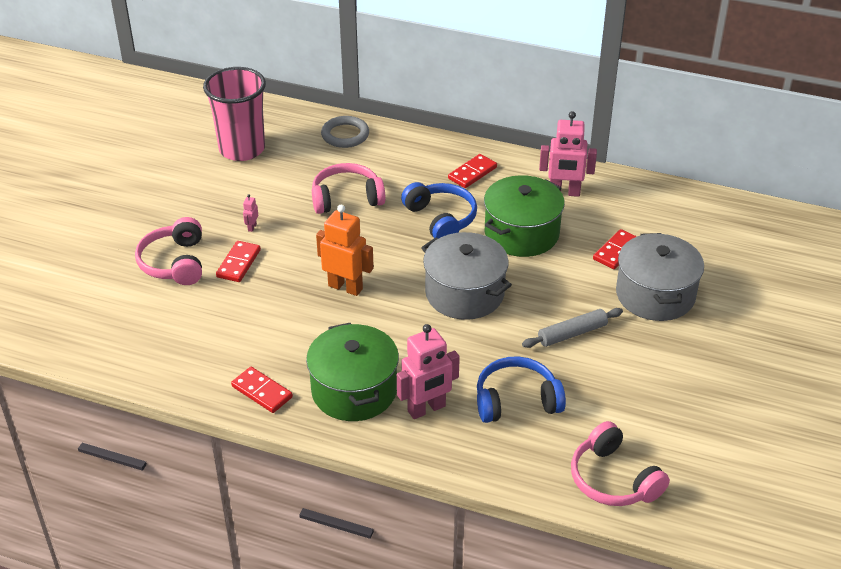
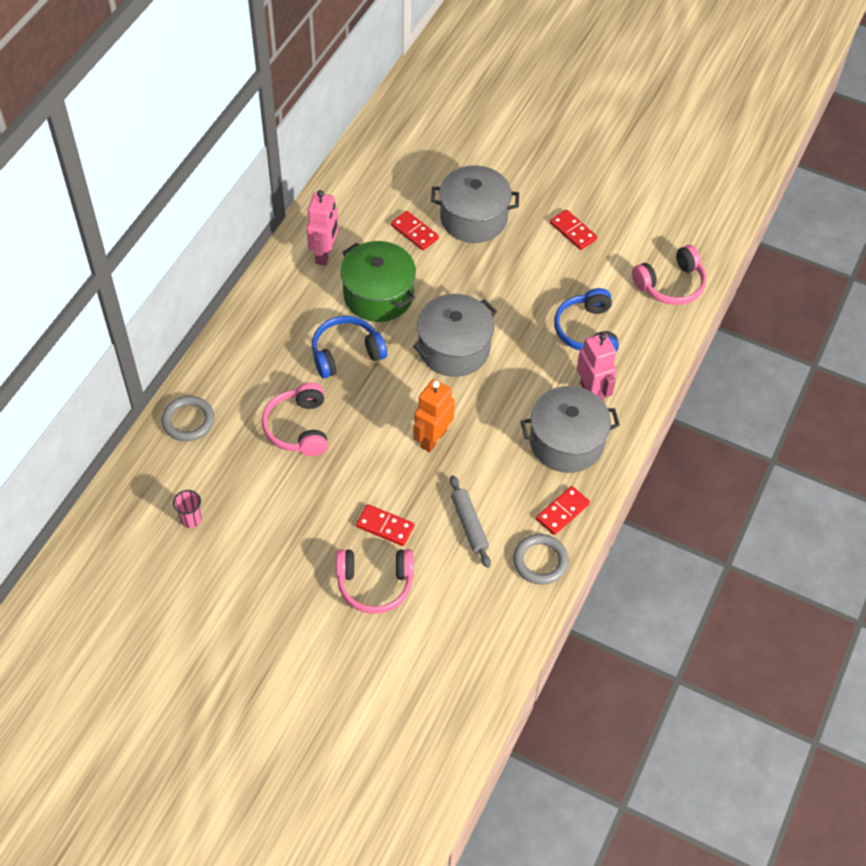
camera: 85 degrees left, 15 degrees up
(199, 377) = (540, 561): none -> grey ring
(242, 149) = (191, 519): pink cup -> pink cup, size x0.41
(252, 227) = (330, 513): pink robot -> none
(354, 390) = (566, 442): green pot -> grey pot
(472, 173) = (279, 319): red domino -> red domino (573, 231)
(572, 333) = (513, 281): grey rolling pin -> grey rolling pin (469, 524)

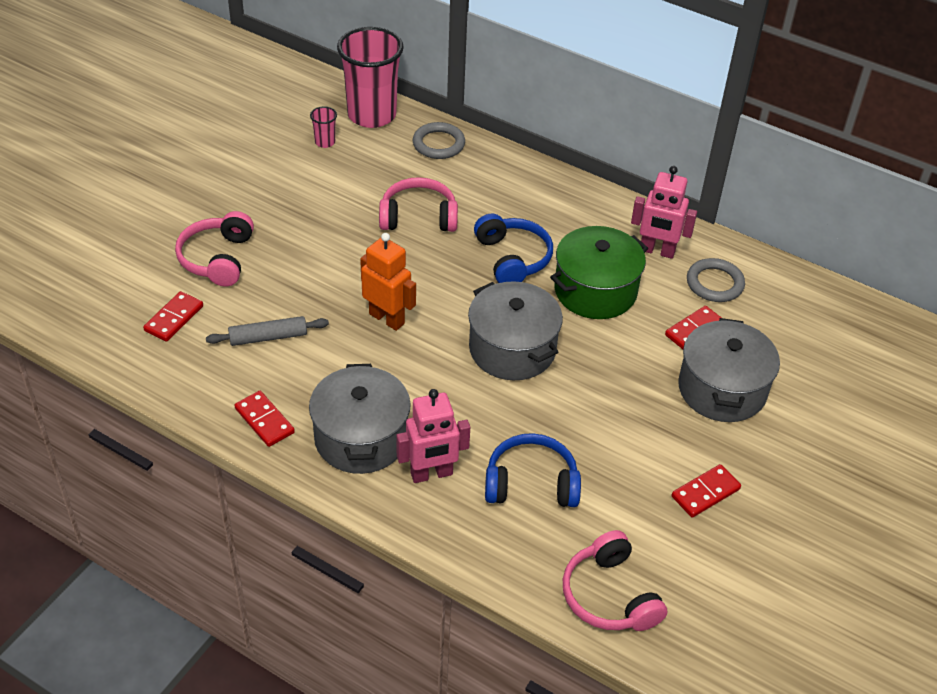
camera: 95 degrees right, 10 degrees down
(143, 483) = (372, 115): none -> pink cup
(385, 526) = (283, 271): red domino -> red domino (174, 318)
(540, 561) = (205, 392): grey ring -> grey ring (714, 283)

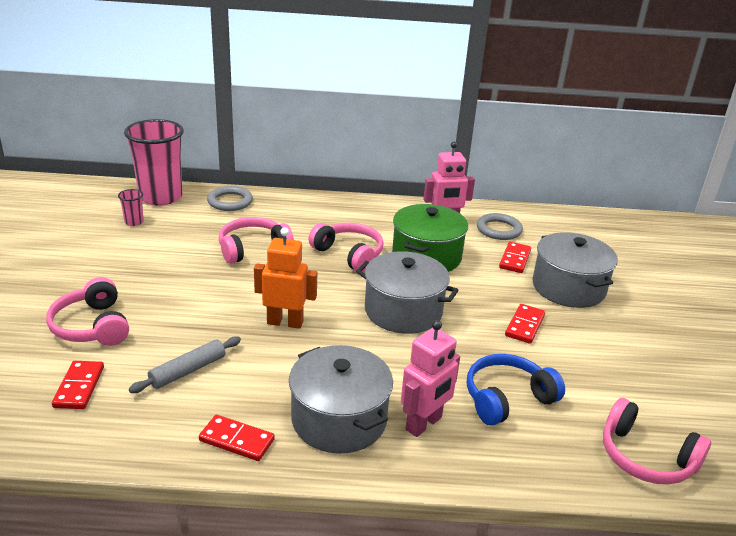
camera: 30 degrees left, 15 degrees down
(512, 258) = (349, 254): blue headphones -> pink headphones
(705, 493) = (628, 355): red domino -> red domino (524, 325)

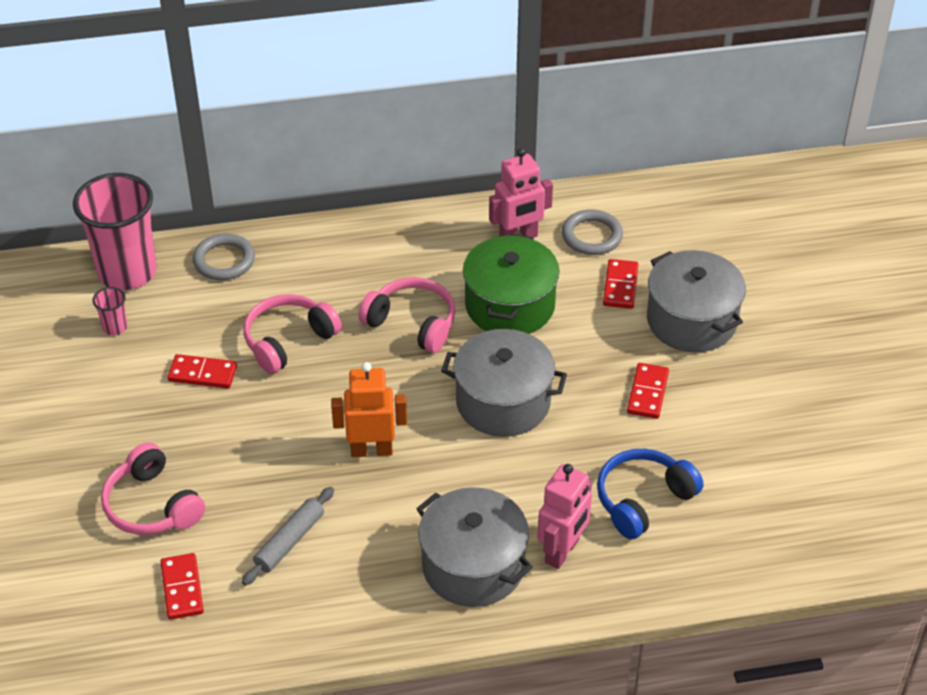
camera: 10 degrees left, 15 degrees up
(237, 440) = (377, 613): red domino -> red domino (202, 374)
(646, 457) = (792, 541): pink headphones -> none

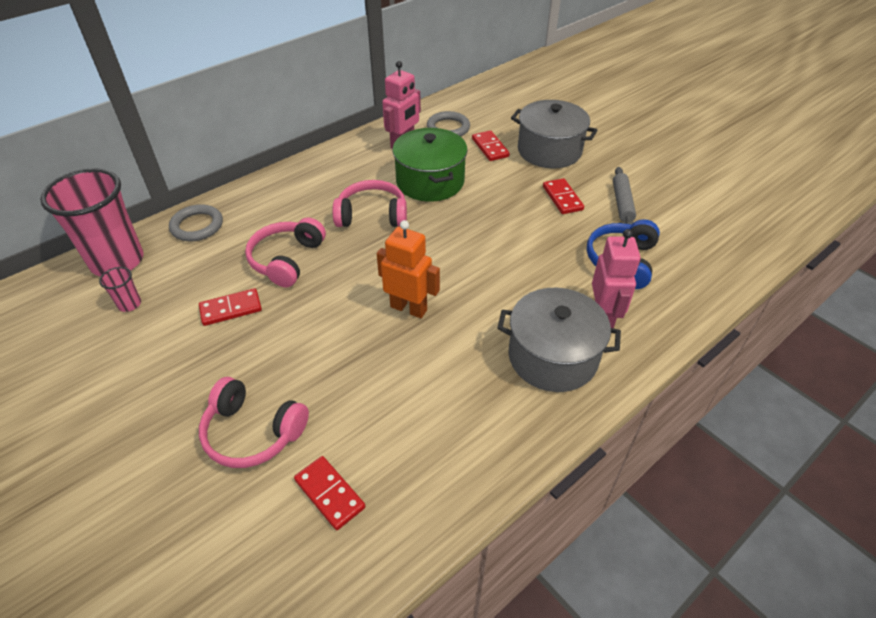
camera: 30 degrees left, 0 degrees up
(289, 541) = (396, 406): grey rolling pin -> grey rolling pin (622, 203)
(371, 450) = (409, 308): orange robot -> orange robot turned 60 degrees clockwise
(503, 402) = (476, 239): grey pot -> none

